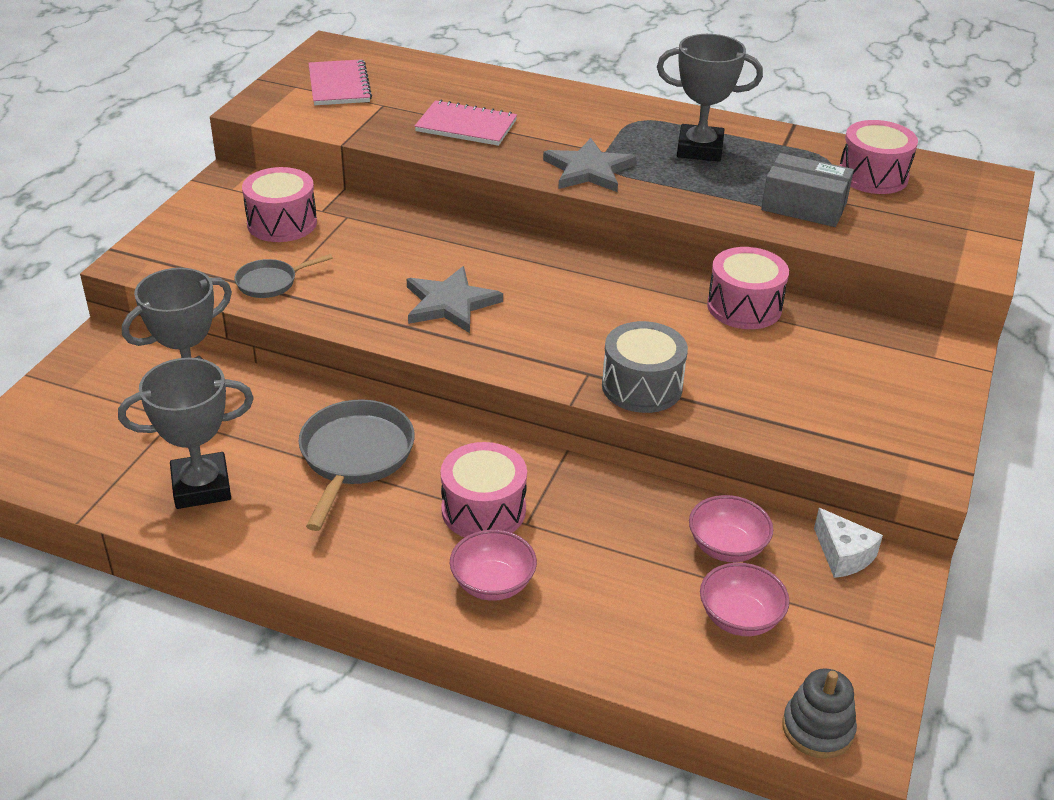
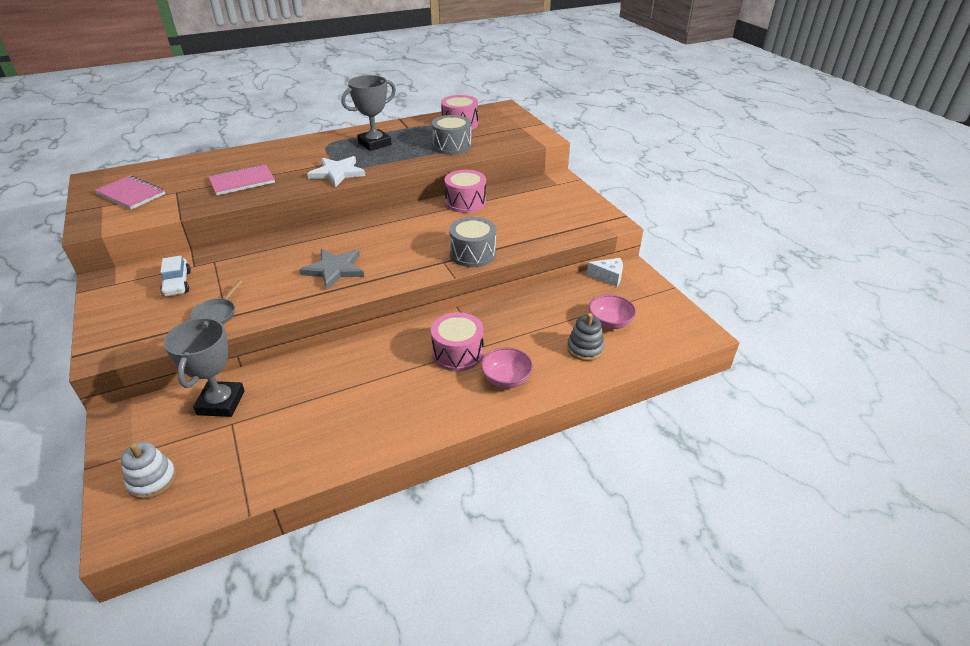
camera: 45 degrees left, 0 degrees up
(54, 425) = (152, 480): none -> white stacking toy
(201, 486) = (300, 443): grey trophy -> none
(282, 223) = (177, 283): pink drum -> white car
(355, 457) = (364, 373): grey pan -> none
(588, 170) = (337, 173): grey star -> white star
(727, 547) = (568, 301): pink bowl -> none
(804, 206) = (452, 146): grey box -> grey drum
(817, 729) = (686, 340): grey stacking toy -> grey stacking toy (585, 349)

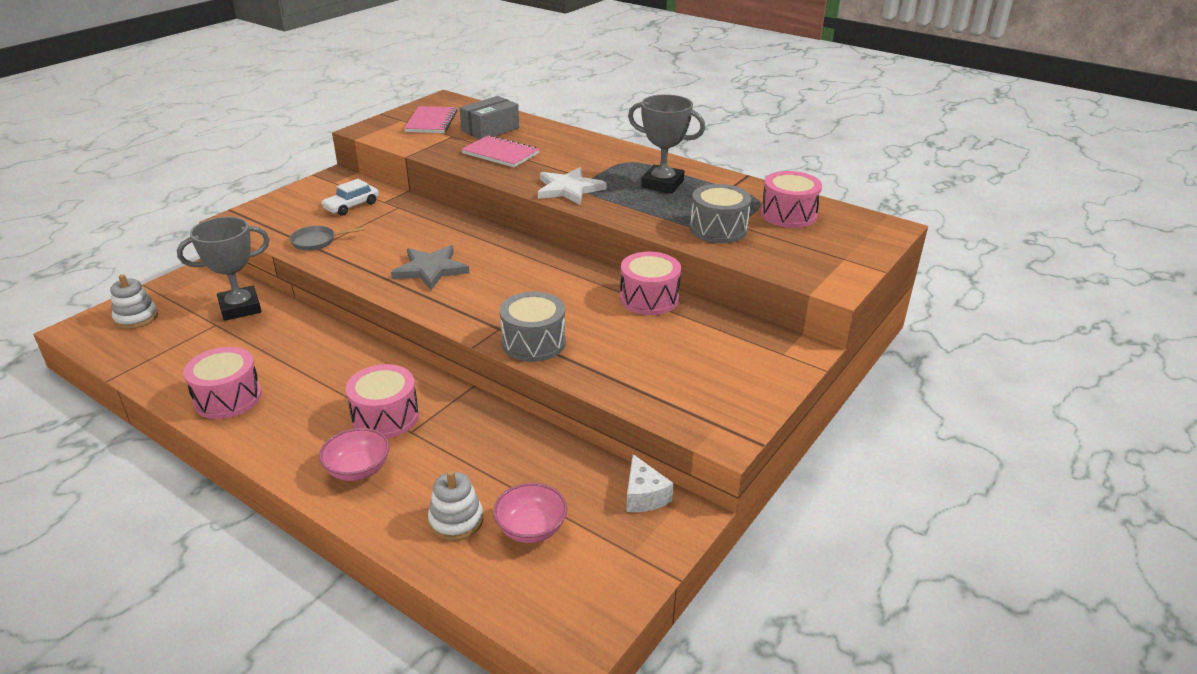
camera: 60 degrees right, 5 degrees down
(192, 175) = (490, 129): none -> grey box
(358, 432) = (228, 398): none -> pink drum
(585, 349) = (456, 520): grey stacking toy -> white stacking toy

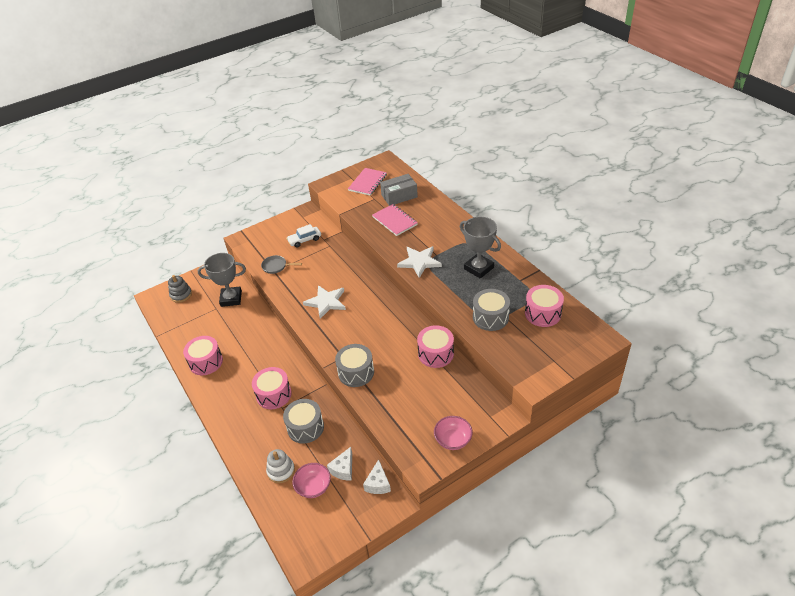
camera: 25 degrees right, 10 degrees up
(136, 318) = (181, 295): white stacking toy -> grey stacking toy
(358, 470) = (248, 426): pink bowl -> pink bowl (453, 440)
(430, 269) = (326, 302): grey star -> white star
(469, 449) = (305, 427): none -> grey drum
(571, 490) = (343, 469): none -> white cheese

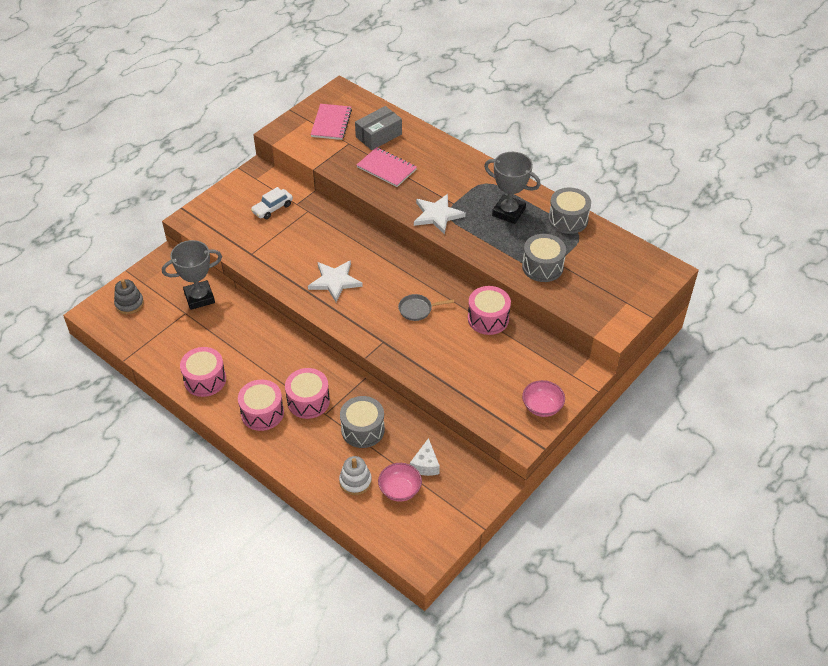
camera: 20 degrees left, 5 degrees up
(276, 266) = (251, 247): grey pan -> grey pan (417, 309)
(356, 372) = (406, 356): grey drum -> grey drum (568, 219)
(378, 483) = (469, 471): white cheese -> none
(542, 313) = (597, 253): pink drum -> pink drum (262, 413)

